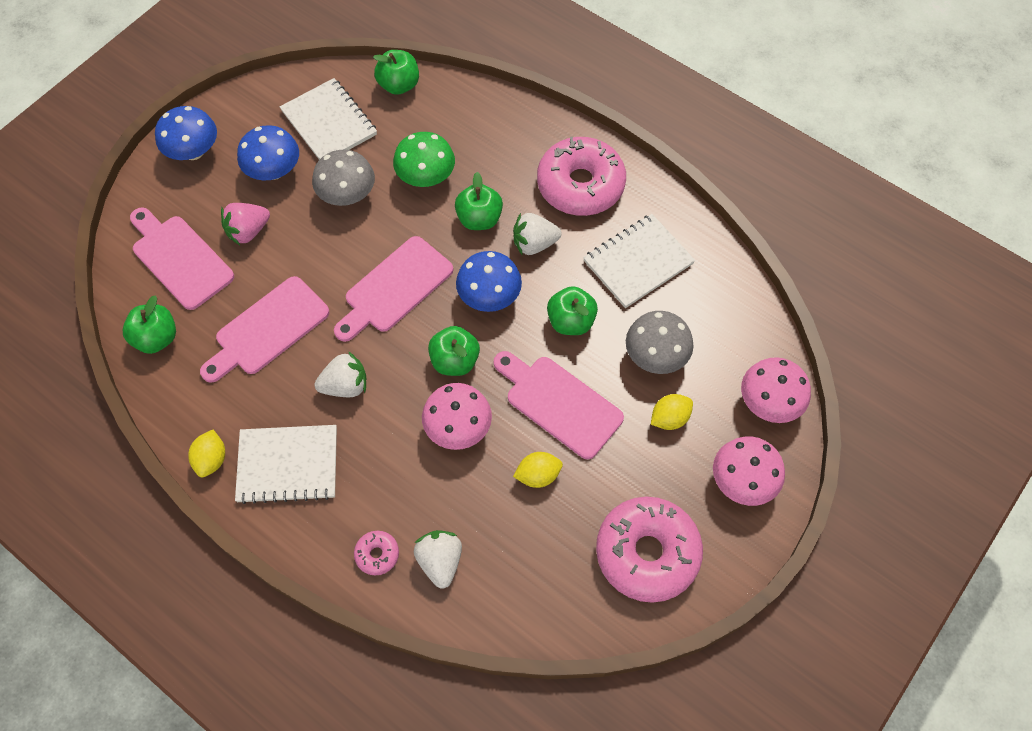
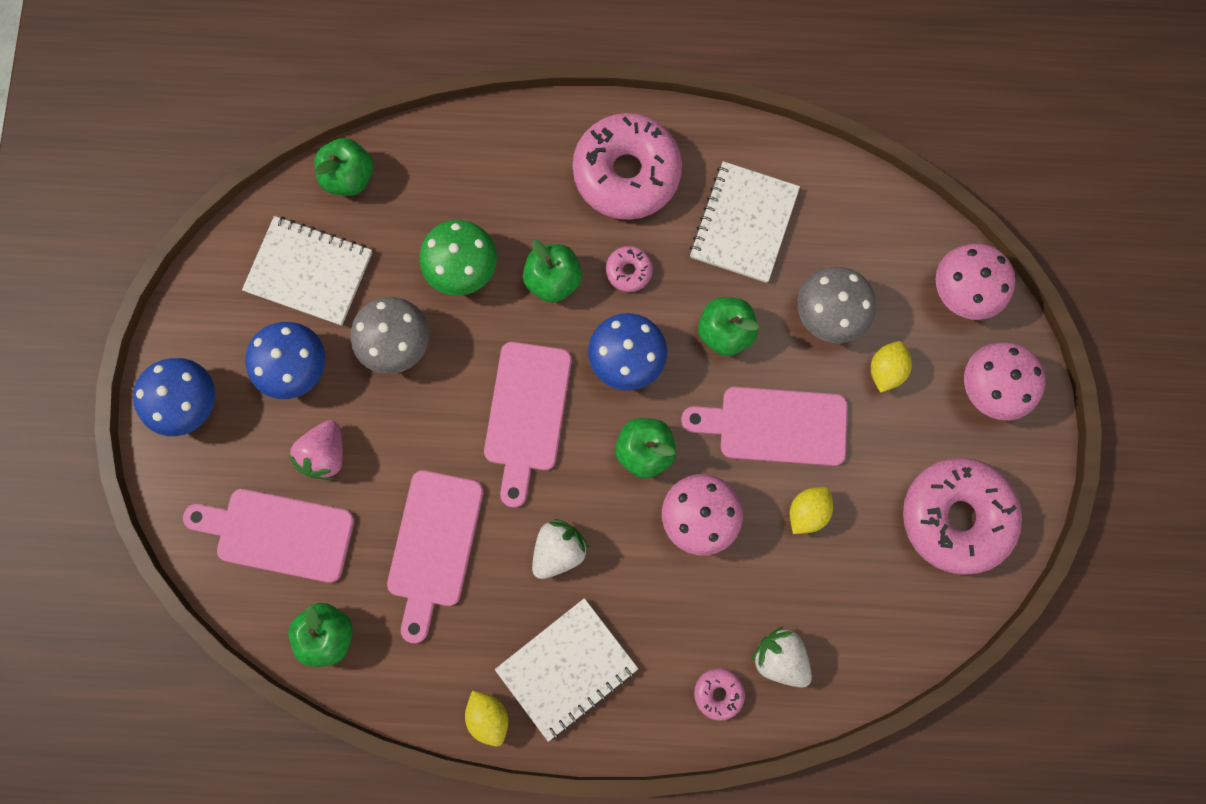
camera: 35 degrees left, 15 degrees up
(534, 244) = (629, 271): white strawberry -> pink donut

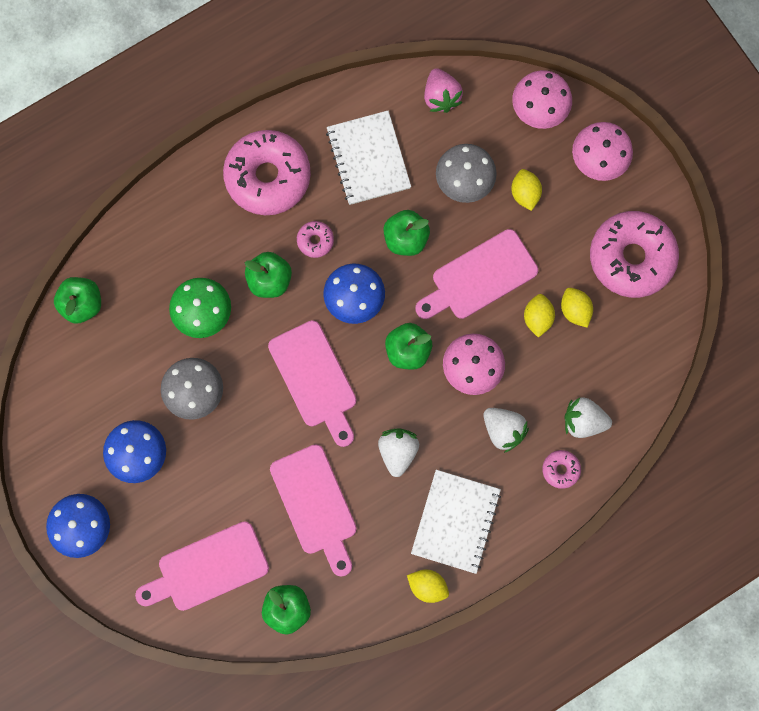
camera: 35 degrees left, 0 degrees up
(309, 272) = (102, 385): white notebook -> none
(325, 454) = (201, 496): pink strawberry -> pink strawberry (441, 97)
(686, 606) = (503, 430): none -> white strawberry
(853, 531) = (574, 310): none -> yellow lemon

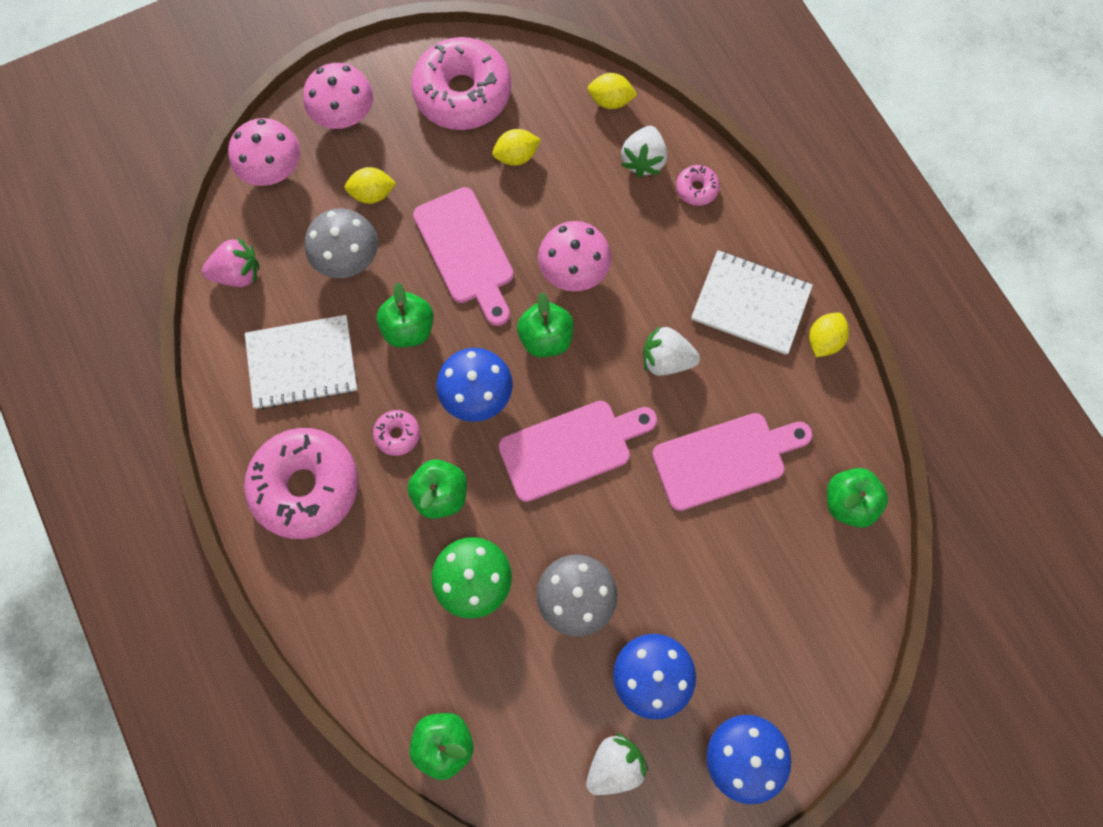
camera: 85 degrees left, 5 degrees down
(207, 568) = (798, 596): pink cutting board -> none
(503, 430) = (648, 243): white strawberry -> white strawberry (614, 765)
(537, 318) = (521, 195): yellow lemon -> yellow lemon (610, 101)

